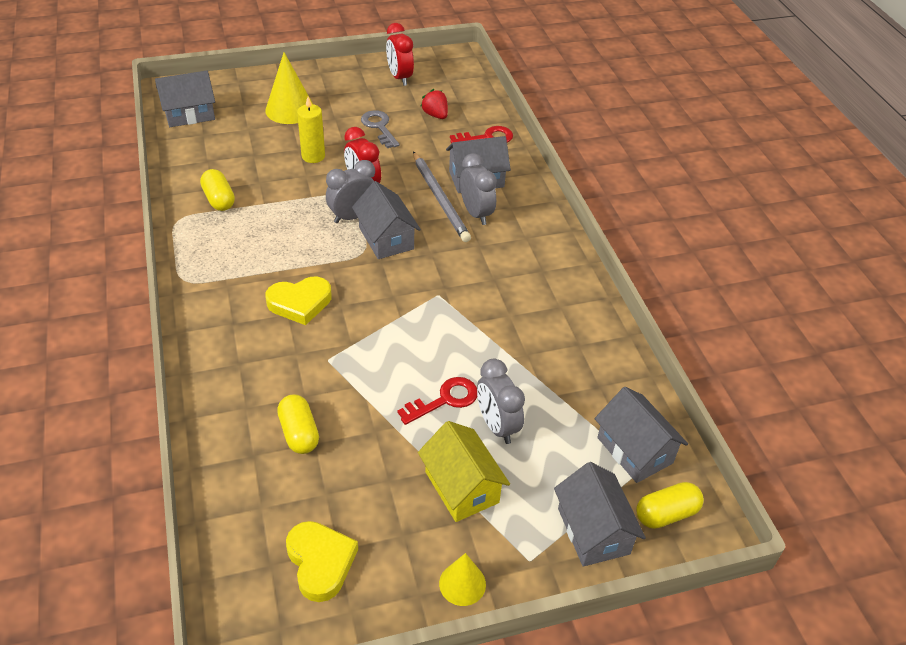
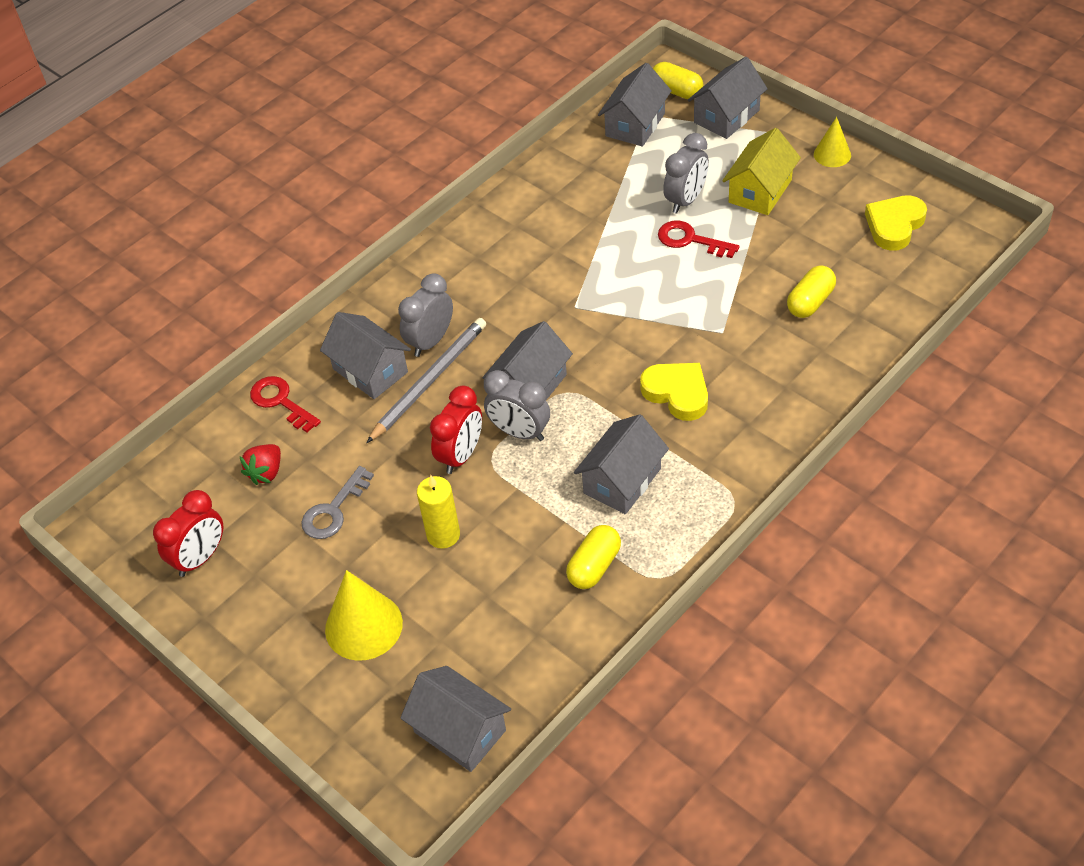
camera: 115 degrees left, 5 degrees up
(262, 240) = (622, 481): none -> grey house

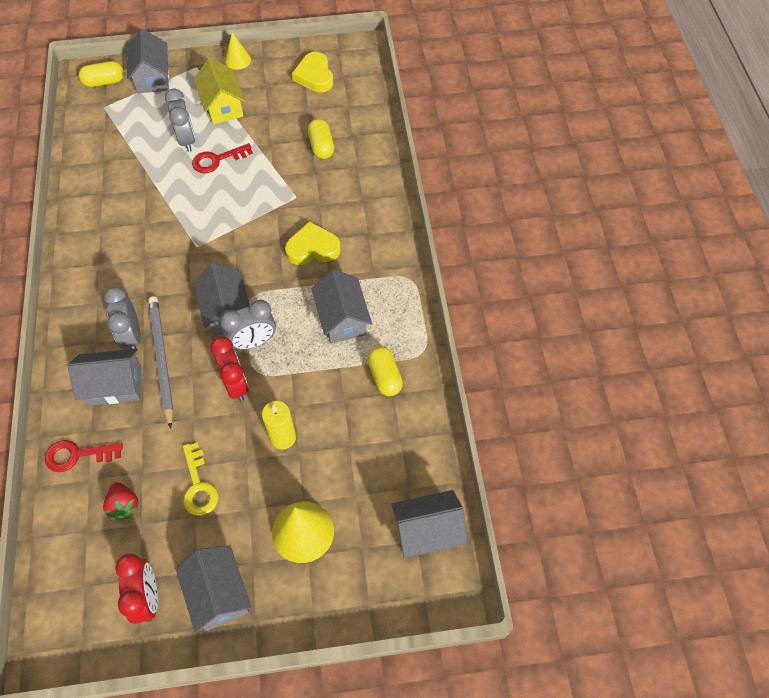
camera: 55 degrees left, 10 degrees up
(334, 510) = (198, 485): grey key -> yellow key
(635, 124) = (103, 117): grey house -> grey house (219, 593)

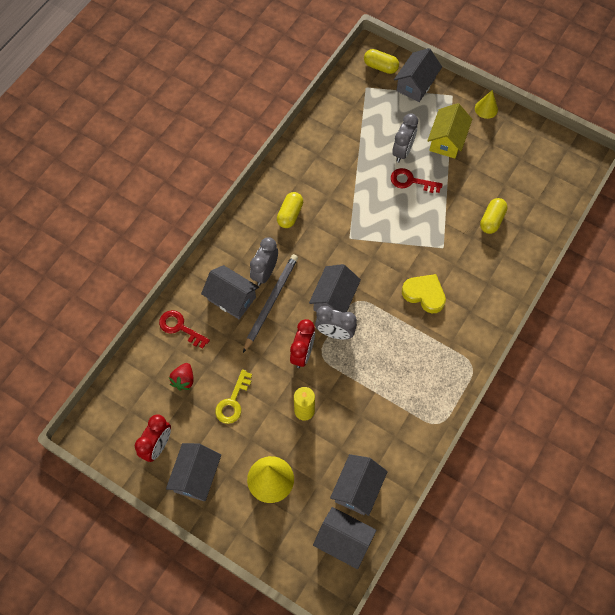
camera: 40 degrees right, 5 degrees up
(315, 76) = (532, 159): yellow heart -> none
(342, 319) = (403, 360): grey house -> grey house (357, 489)
(384, 376) = (399, 420): yellow capsule -> yellow capsule (290, 214)

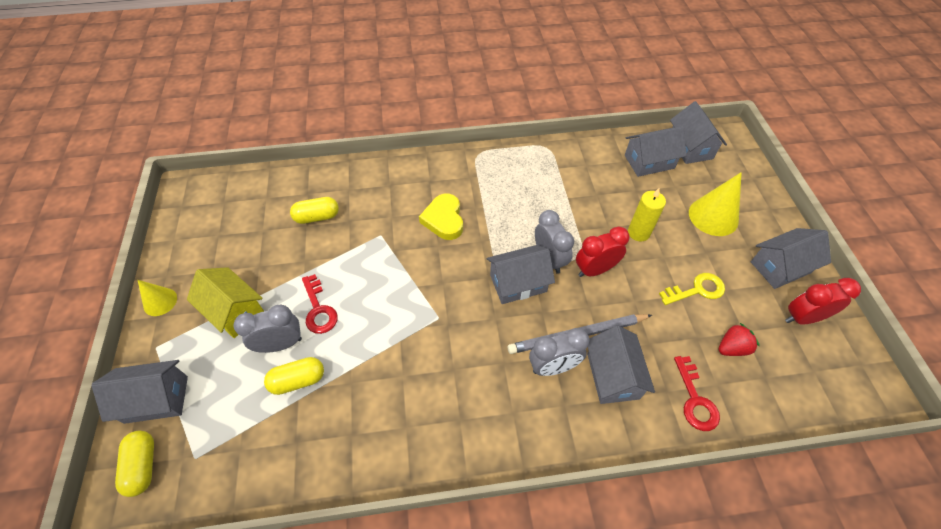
camera: 130 degrees left, 10 degrees down
(290, 214) = (461, 399): yellow capsule -> yellow capsule (298, 380)
(447, 140) = (234, 311): yellow house -> yellow house turned 60 degrees clockwise

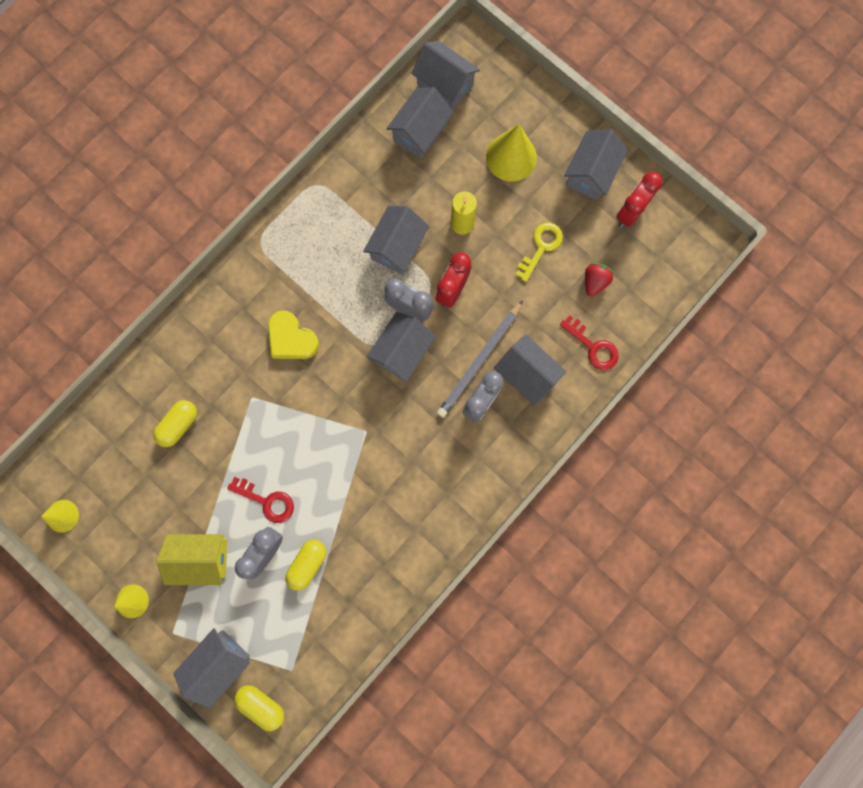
camera: 40 degrees left, 25 degrees up
(189, 215) = (62, 516): none -> yellow cone
(573, 215) = (397, 247): none -> grey house

